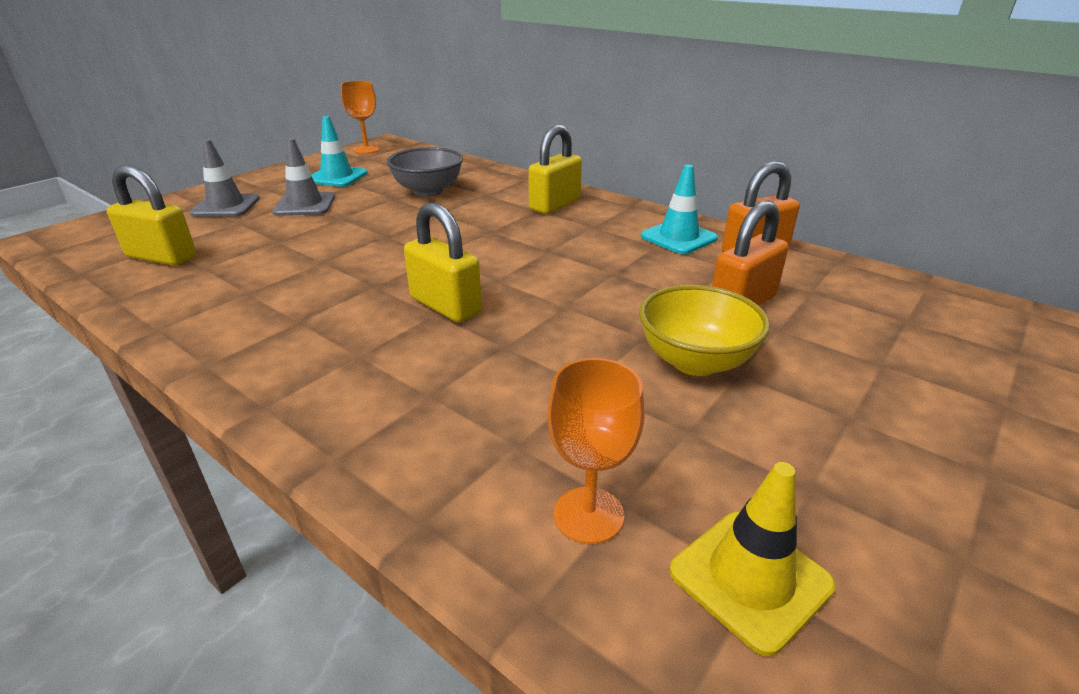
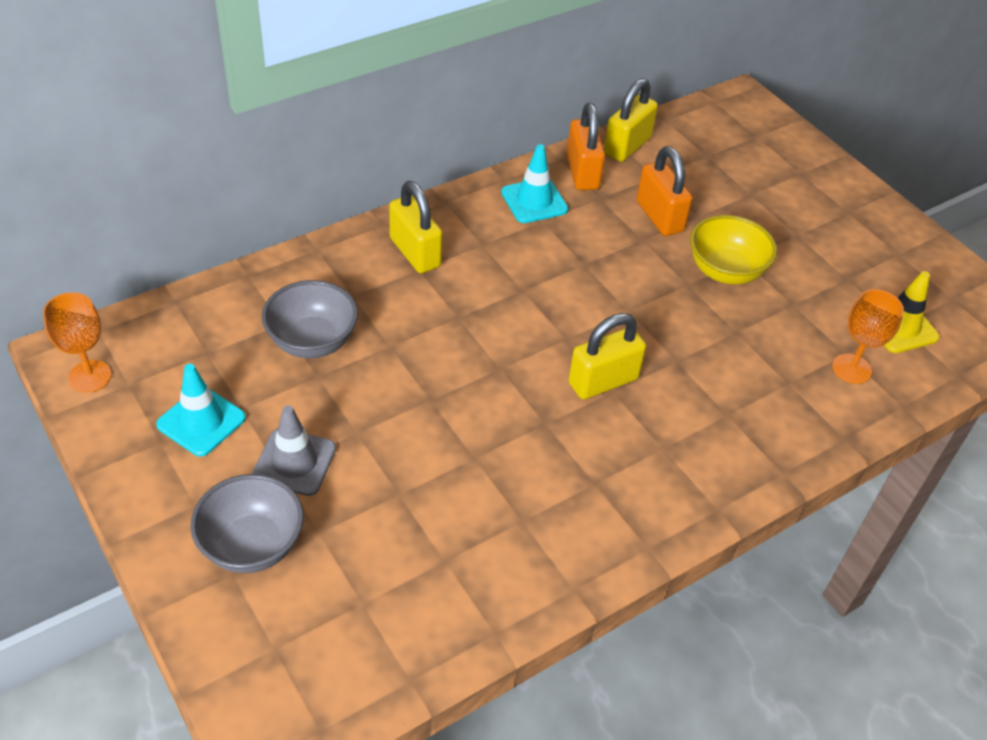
camera: 75 degrees left, 15 degrees up
(162, 257) = (399, 602): yellow padlock -> yellow padlock (627, 146)
(226, 206) = (252, 545): grey traffic cone -> grey bowl

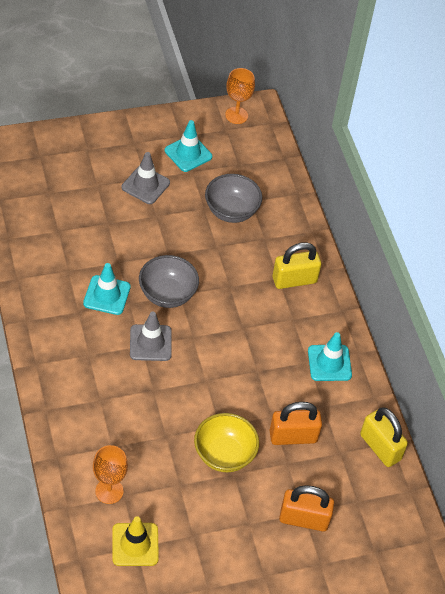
camera: 105 degrees right, 5 degrees up
(252, 545) = (100, 159): grey bowl -> grey bowl (167, 294)
(546, 454) = (107, 295): none -> turquoise traffic cone
(582, 173) = (354, 405): orange padlock -> orange padlock (304, 519)
(603, 381) = (150, 343): yellow padlock -> grey traffic cone

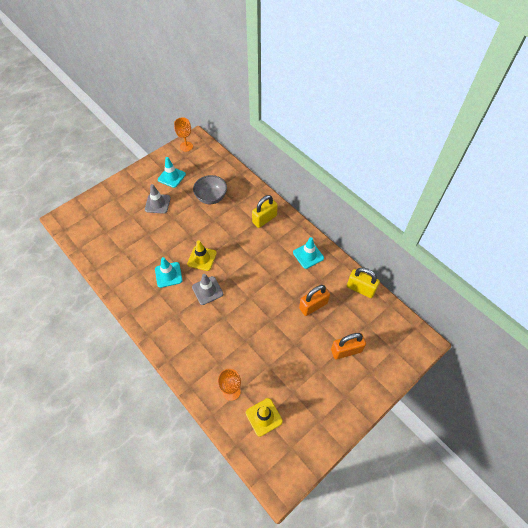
camera: 20 degrees left, 5 degrees up
(167, 294) = (202, 258): grey bowl -> yellow traffic cone
(224, 455) = (283, 335): yellow bowl -> none

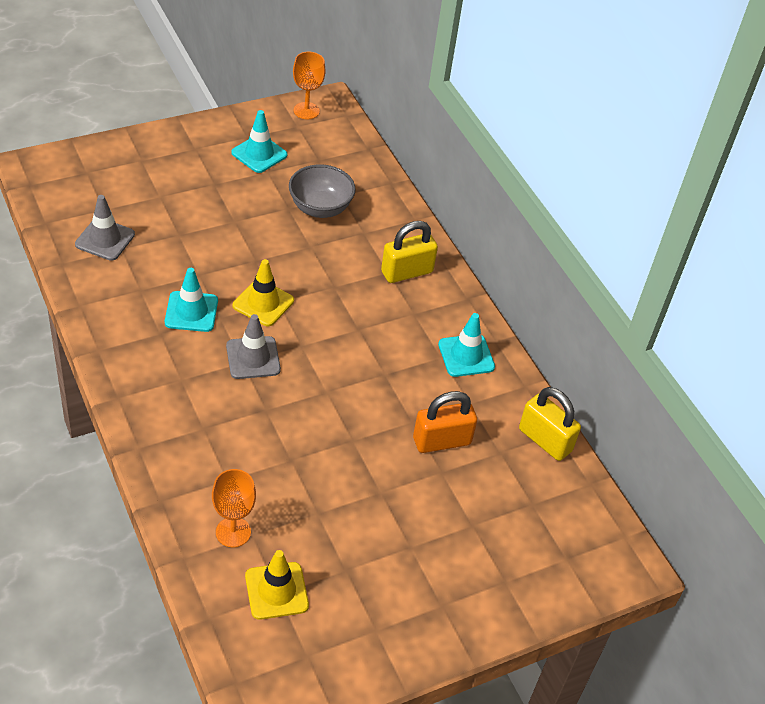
camera: 10 degrees right, 10 degrees down
(157, 204) = (216, 191): grey traffic cone -> grey traffic cone (105, 239)
(346, 350) = (474, 533): orange padlock -> none

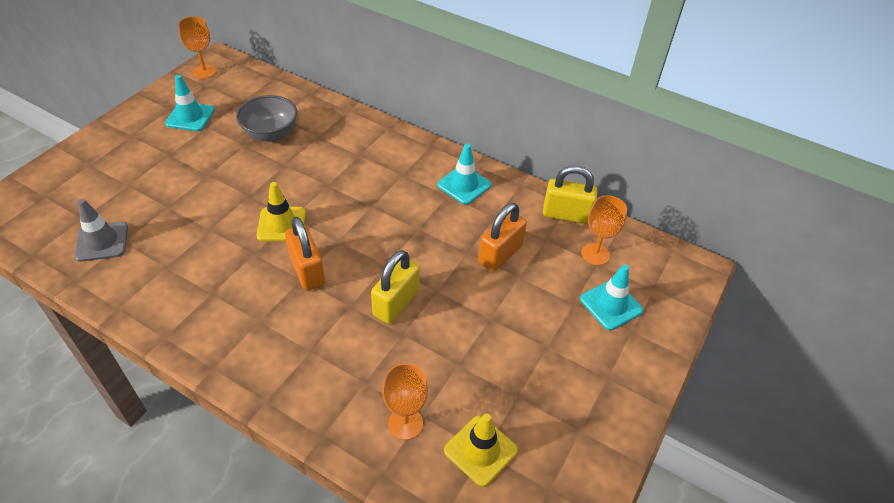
camera: 30 degrees left, 0 degrees up
(191, 312) = (226, 261): turquoise traffic cone -> turquoise traffic cone (611, 305)
(253, 358) = (307, 271): grey traffic cone -> orange padlock
(407, 272) = (373, 148): yellow padlock -> yellow padlock (396, 303)
(538, 494) = (595, 254): none -> orange goblet

